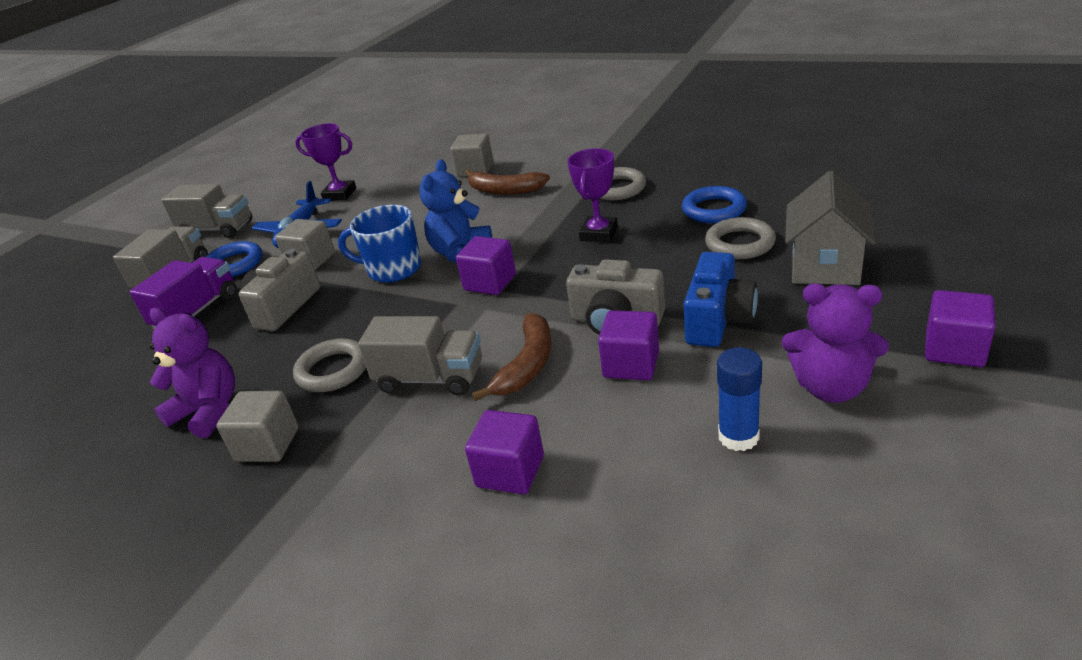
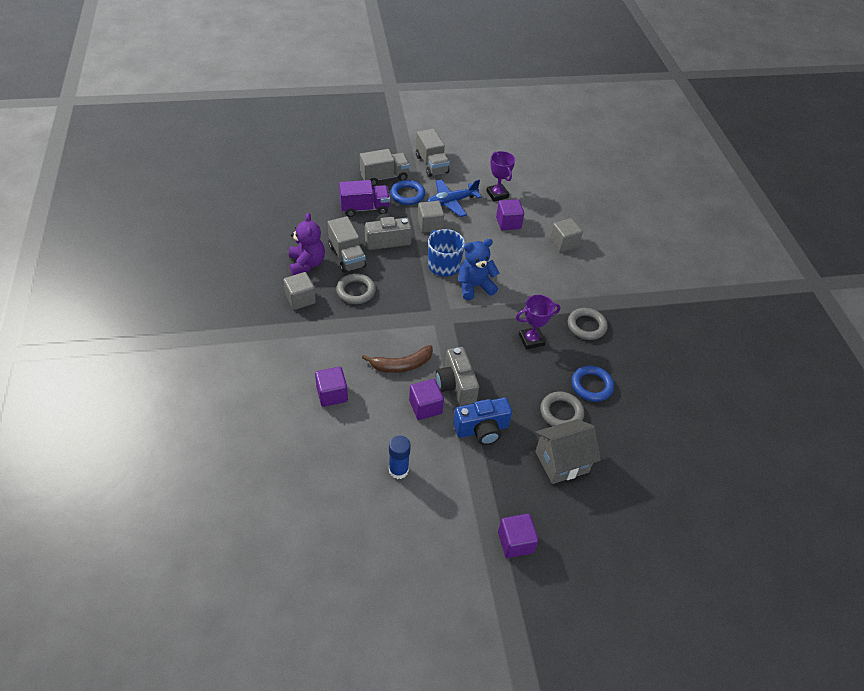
camera: 45 degrees right, 15 degrees up
(430, 378) = (371, 332): grey truck -> grey truck (347, 256)
(490, 282) = (456, 314): purple cube -> purple cube (508, 223)
(504, 190) = (550, 270): brown banana -> none
(831, 387) = (454, 496): purple teddy bear -> none

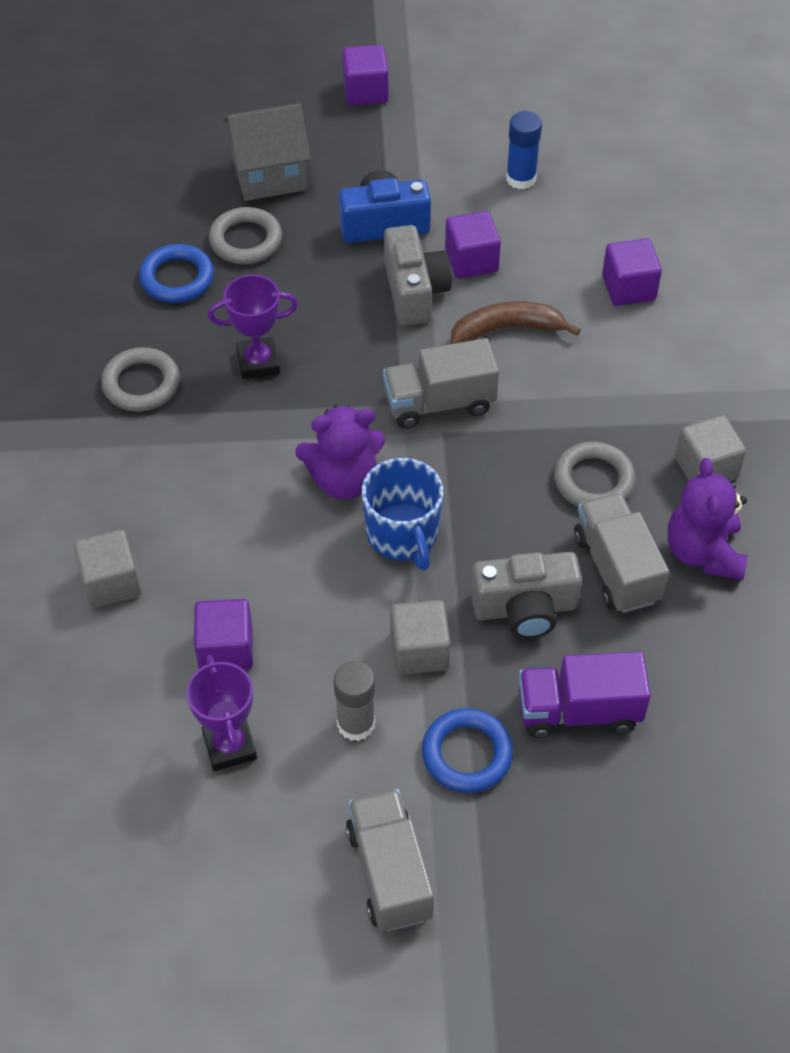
camera: 170 degrees left, 5 degrees up
(384, 177) = (526, 824): grey truck -> grey truck (439, 403)
(451, 202) = (356, 724): blue plane -> grey glue stick
(474, 286) = (343, 480): blue teddy bear -> purple teddy bear

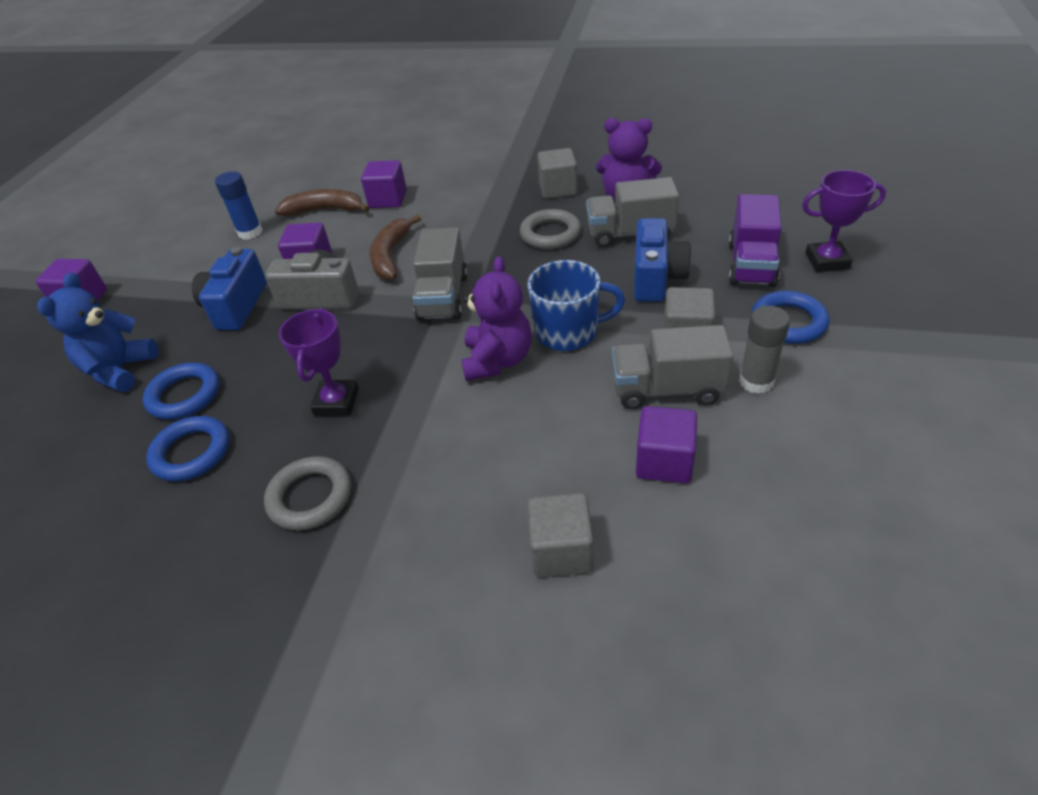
camera: 70 degrees left, 10 degrees down
(229, 746) = (777, 470): purple trophy -> purple trophy (827, 261)
(246, 240) = (184, 395): grey ring -> blue ring
(269, 175) = (120, 370): grey house -> blue teddy bear
(389, 872) = (905, 378): grey truck -> grey truck (667, 389)
(525, 608) = (656, 278): grey camera -> blue camera
(586, 232) = (325, 210): none -> brown banana

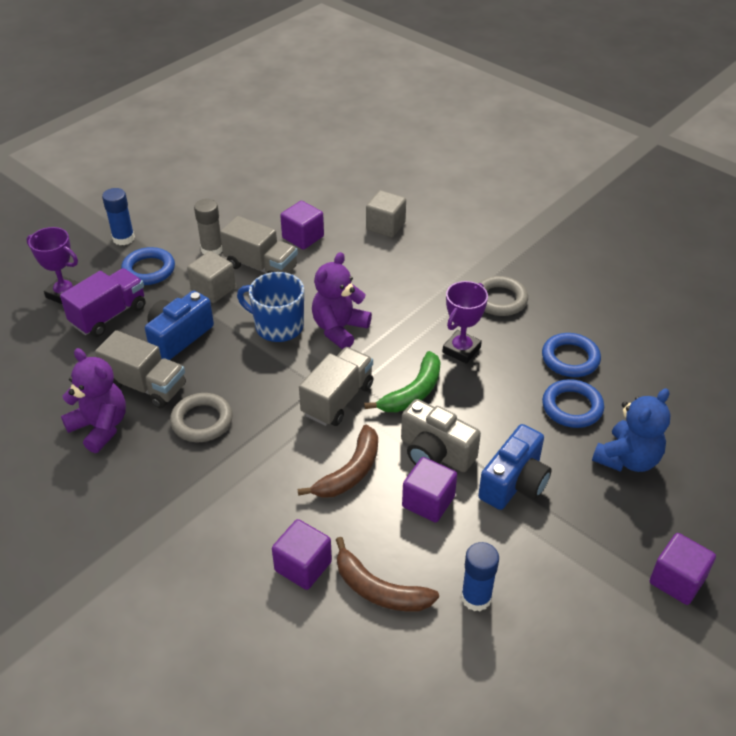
camera: 155 degrees left, 0 degrees up
(370, 335) = (413, 392): none -> green banana
(558, 189) = (137, 476): grey cube -> none
(879, 342) = (123, 238): none -> blue glue stick

